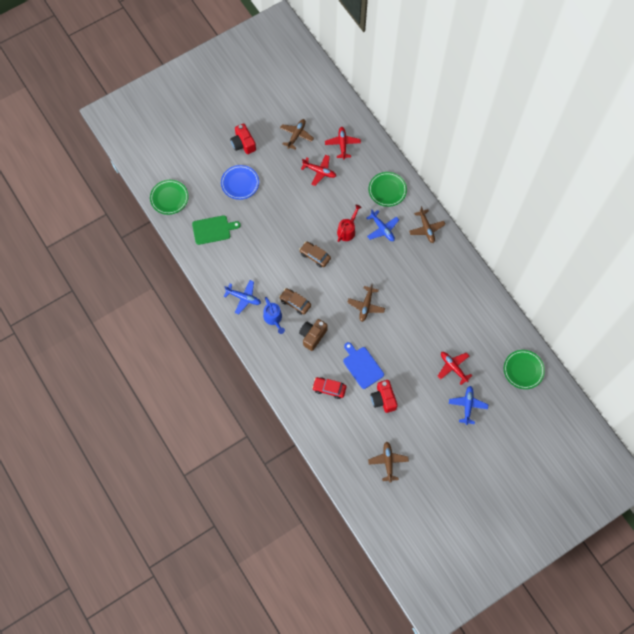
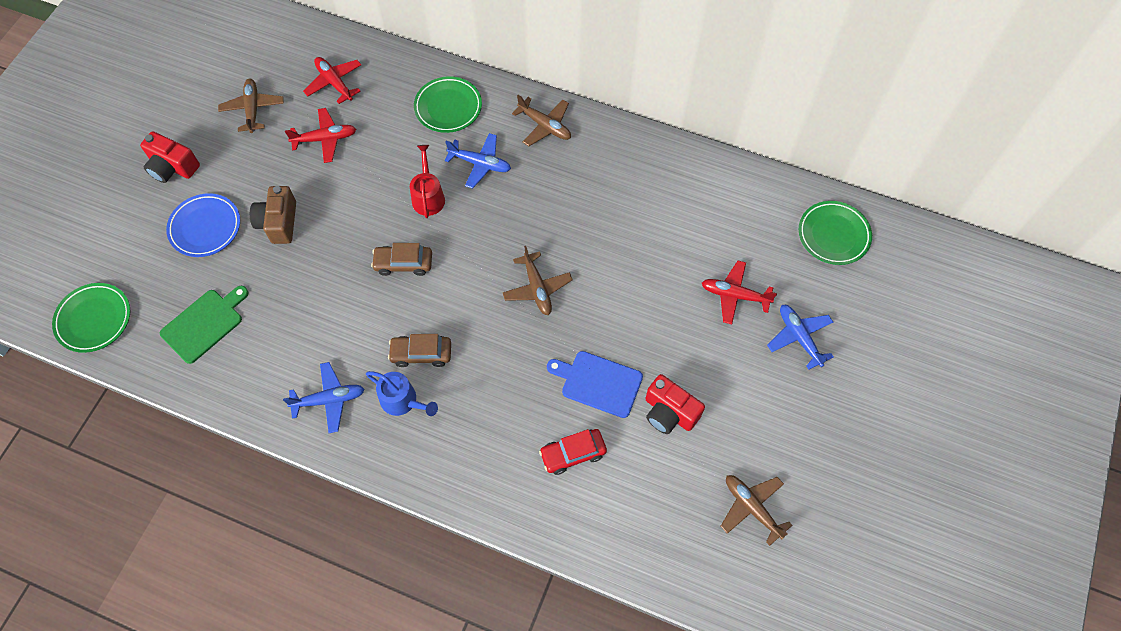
camera: 35 degrees left, 5 degrees down
(312, 336) = (486, 387): brown camera -> brown camera (279, 223)

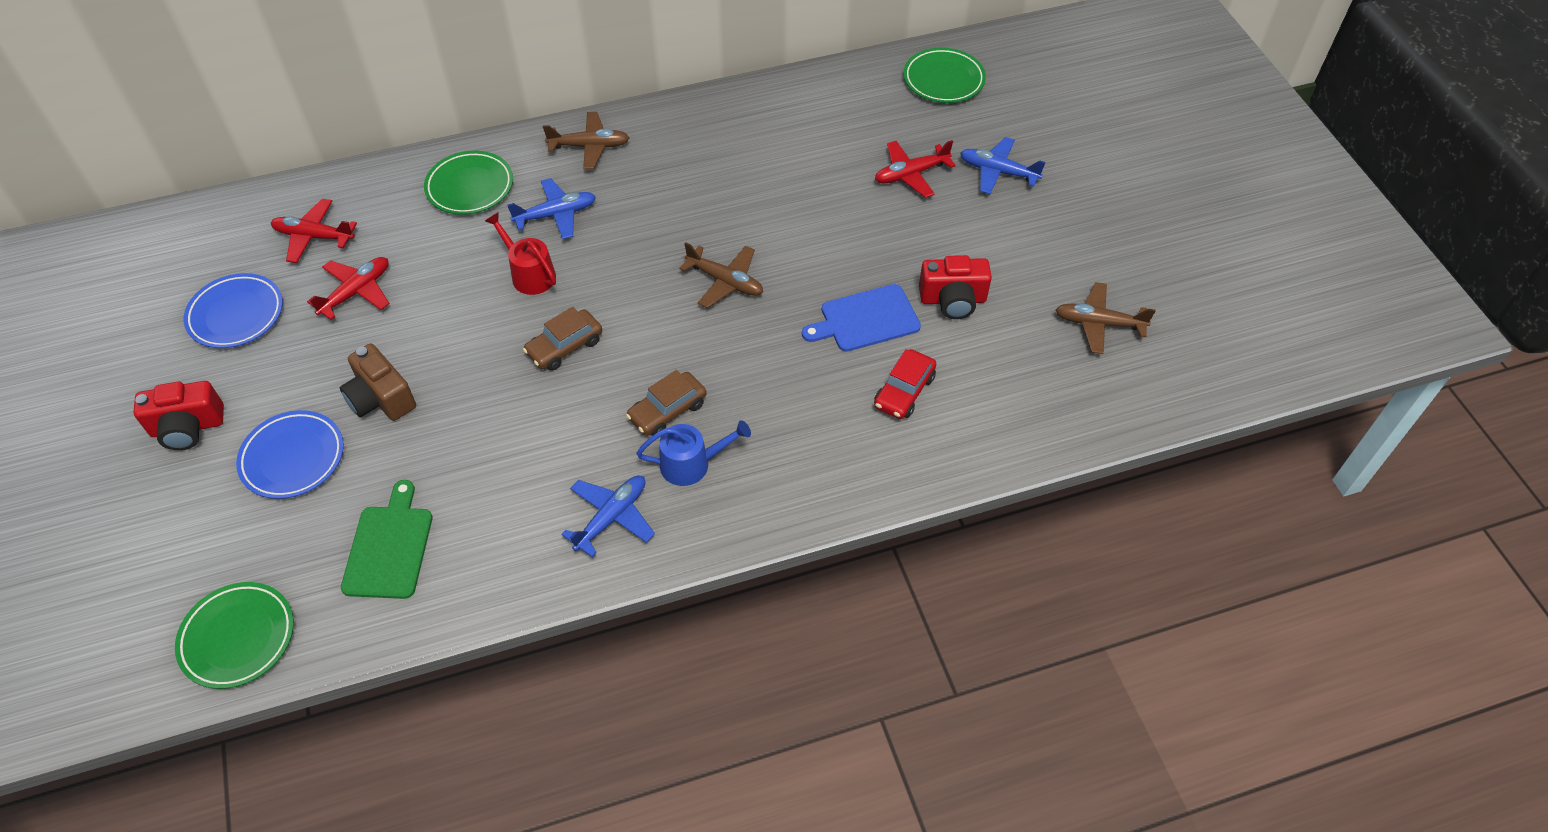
camera: 40 degrees left, 10 degrees down
(253, 109) = (236, 315): brown plane -> blue plate

